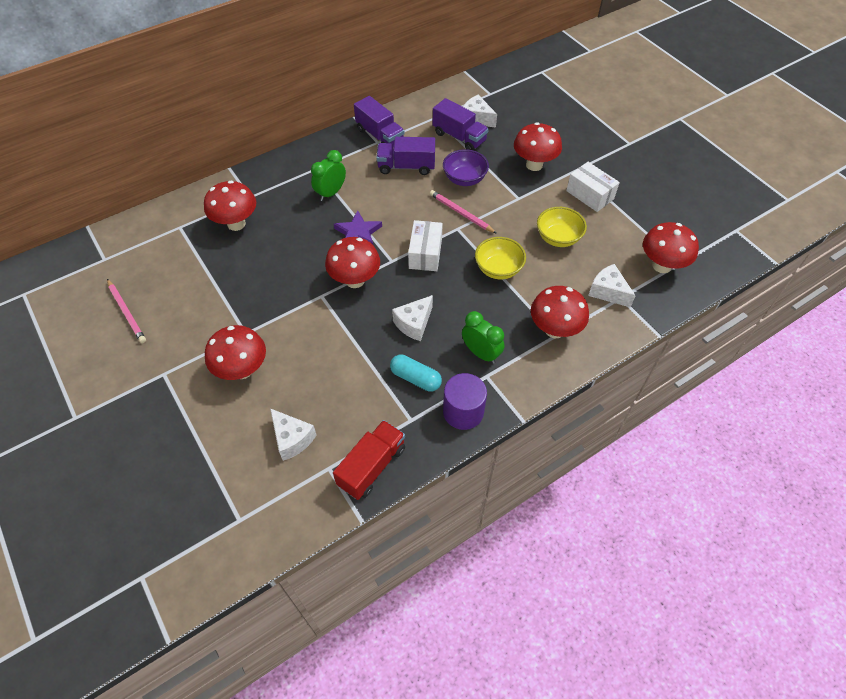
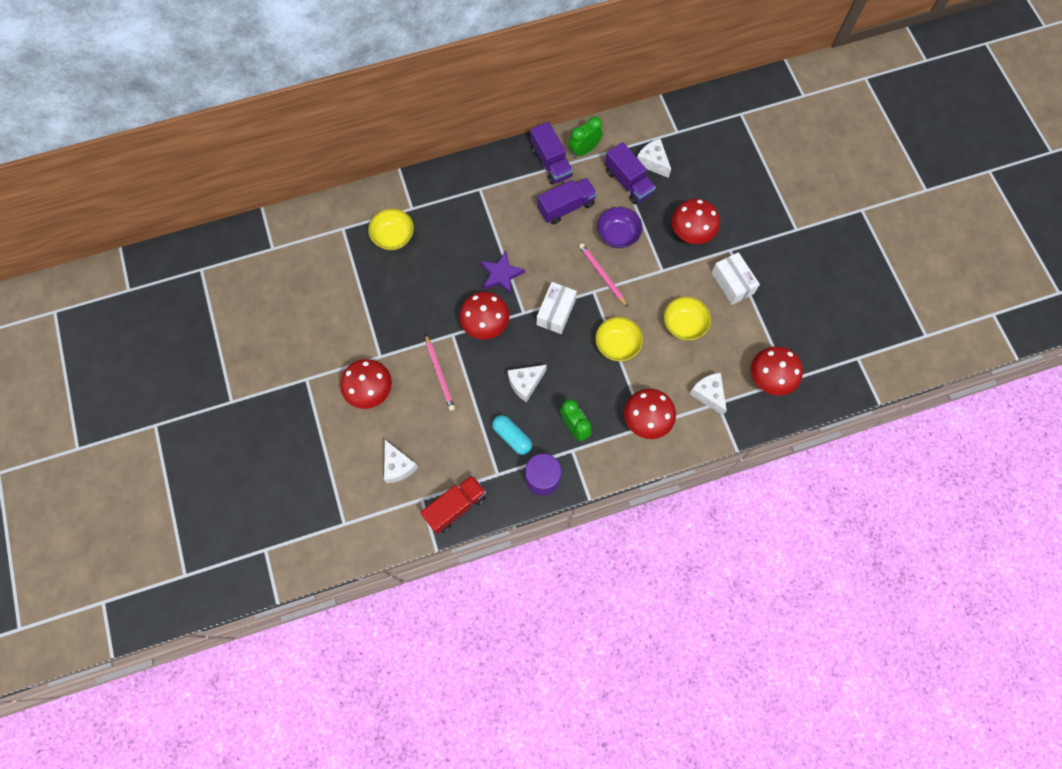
camera: 15 degrees right, 15 degrees up
(127, 312) = (284, 310): pink pencil -> pink pencil (440, 374)
(236, 224) = (393, 237): red mushroom -> yellow bowl
(331, 193) = (487, 222): green clock -> green clock (584, 150)
(406, 167) = (566, 207): purple truck -> purple truck turned 135 degrees clockwise

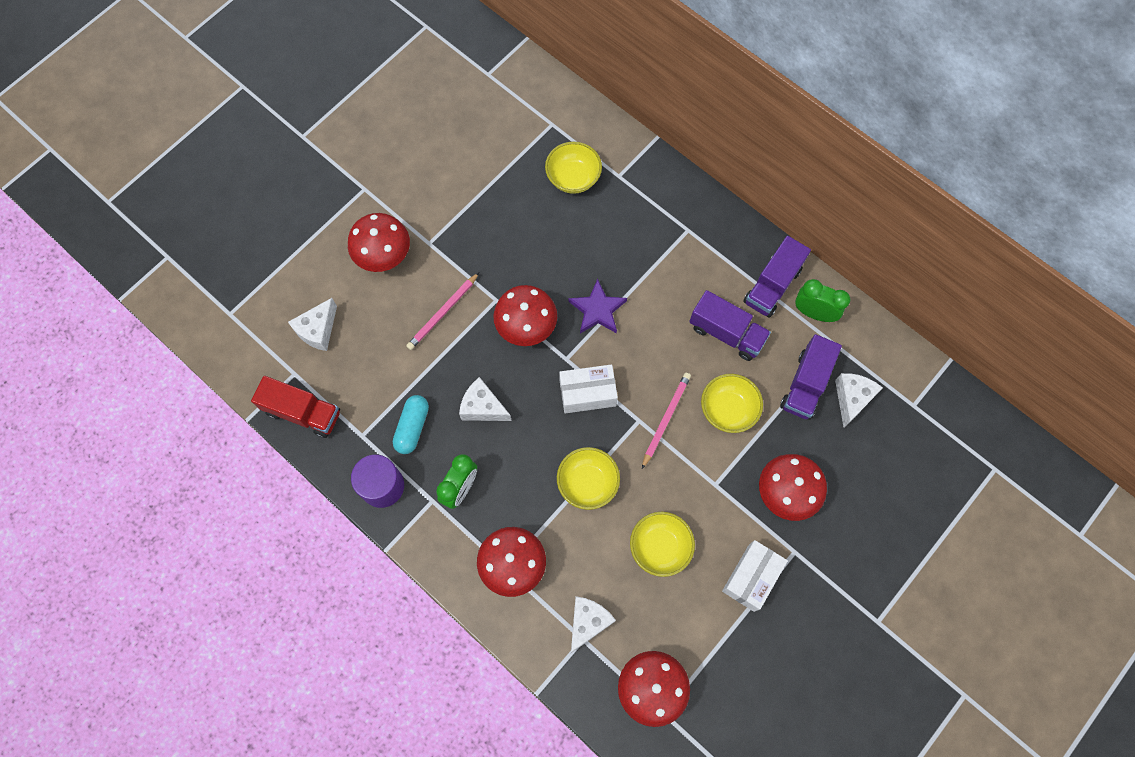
camera: 60 degrees right, 0 degrees up
(618, 235) = (728, 409): purple bowl -> yellow bowl

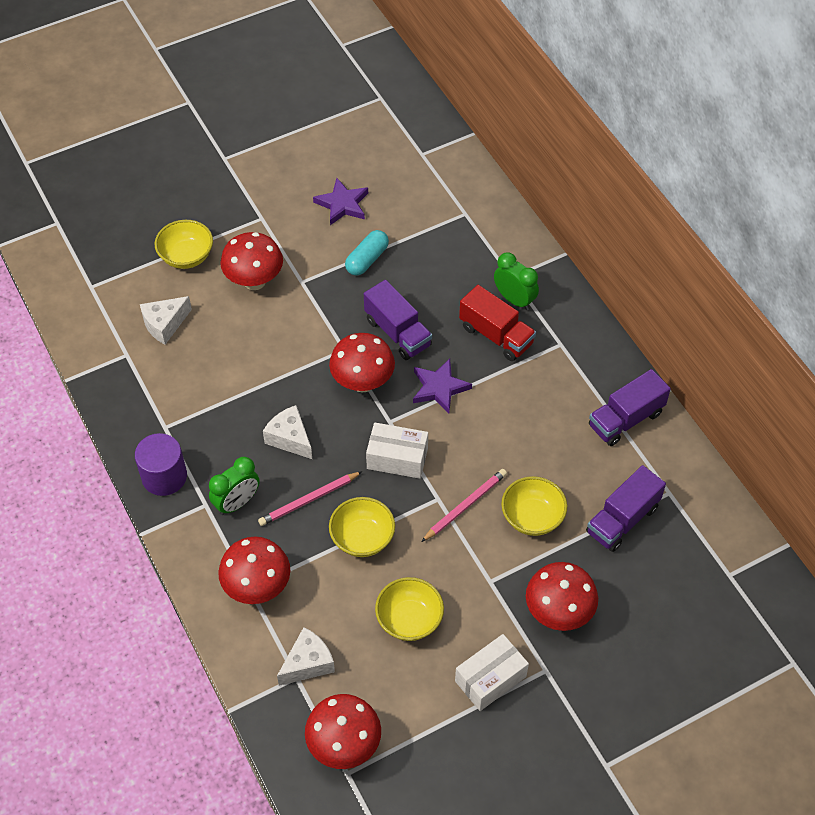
camera: 20 degrees right, 15 degrees down
(303, 412) = (119, 390): red truck -> red truck (496, 335)
(412, 427) = (215, 435): turquoise capsule -> turquoise capsule (367, 260)
(435, 150) = (342, 204): none -> purple star
(443, 313) = (288, 345): pink pencil -> pink pencil (309, 500)
(573, 178) = (465, 265): yellow bowl -> yellow bowl (186, 256)
(726, 333) = (560, 448): purple truck -> purple truck (397, 332)
(813, 313) = (658, 457): green clock -> green clock (514, 300)
(852, 399) = (666, 548): white cheese -> none

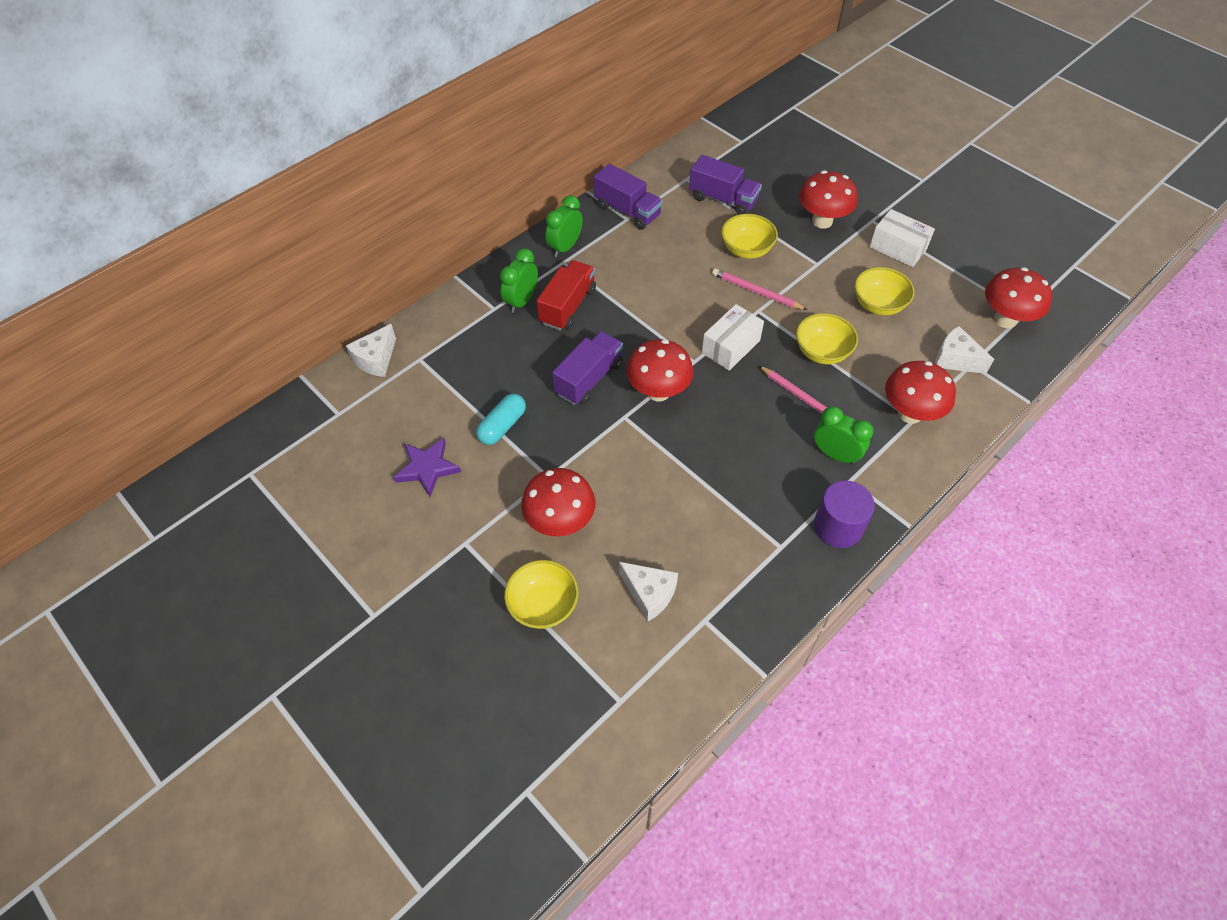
camera: 105 degrees left, 0 degrees up
(290, 438) = (746, 432): white cheese -> white cheese (376, 359)
(367, 260) = (502, 426): turquoise capsule -> turquoise capsule turned 75 degrees counterclockwise
(397, 458) = (731, 347): white box -> white box turned 45 degrees clockwise
(439, 388) = (642, 334): purple star -> none
(582, 350) = (565, 247): none -> green clock

